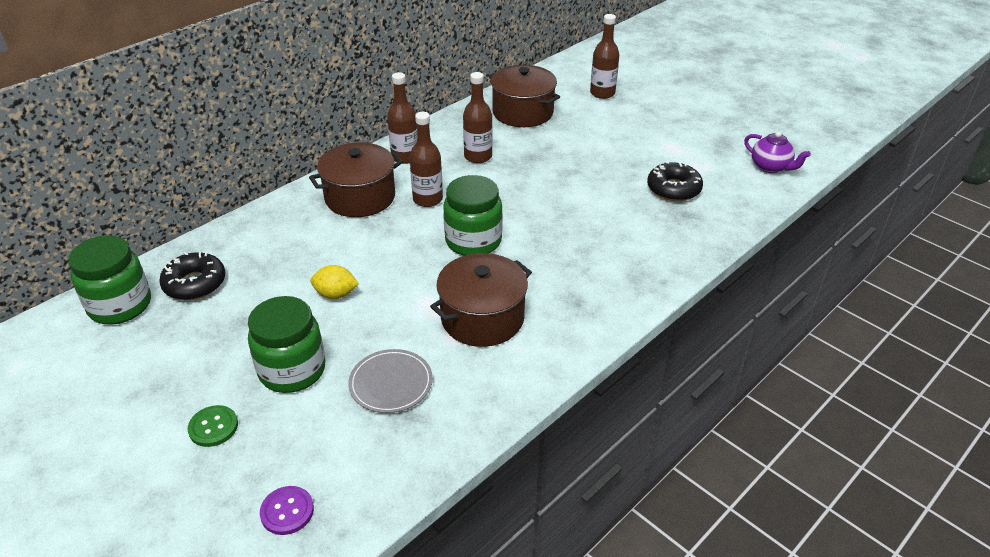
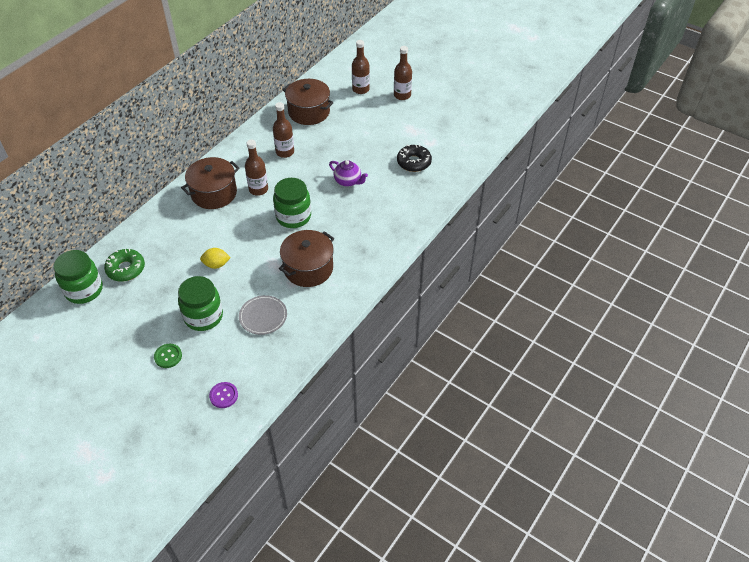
camera: 10 degrees left, 10 degrees up
(195, 283) = (126, 269): black donut -> green donut
(405, 157) = (236, 158): brown bottle -> brown bottle (402, 95)
(770, 167) = (474, 138): purple teapot -> purple teapot (348, 181)

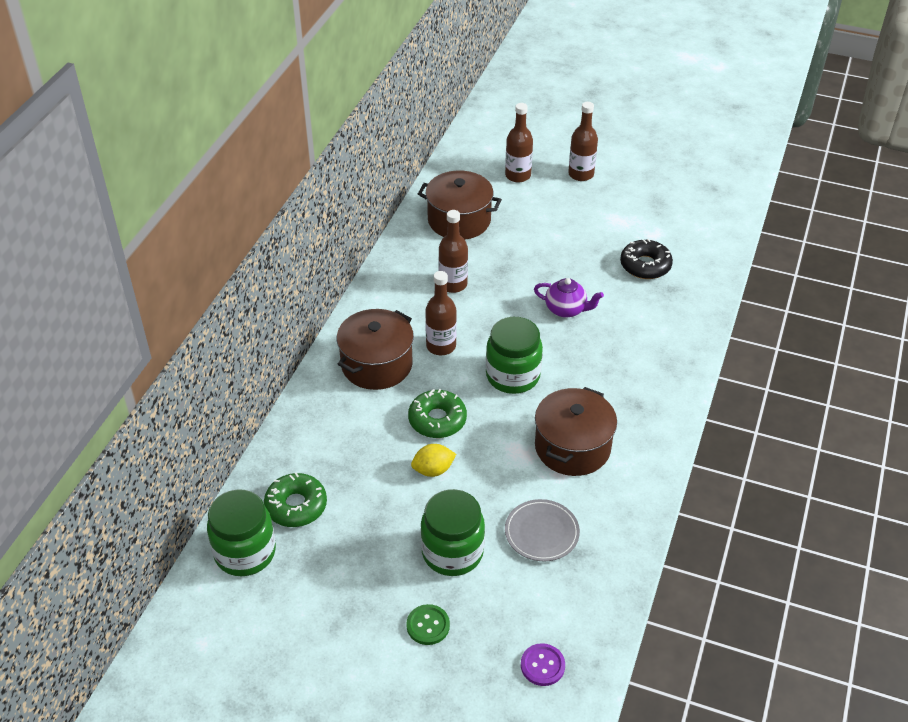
camera: 15 degrees left, 5 degrees down
(234, 234) = (437, 420): none -> green donut

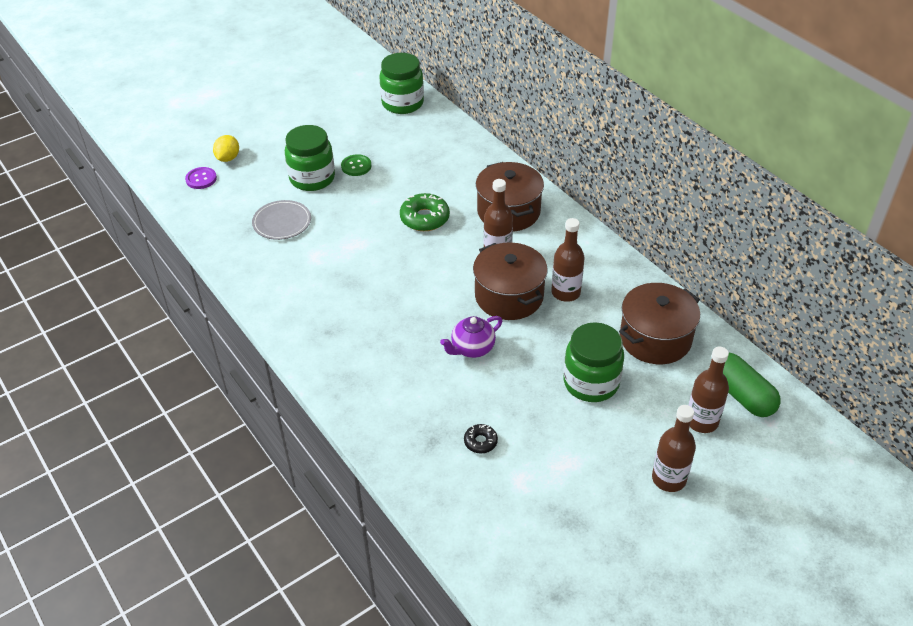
camera: 125 degrees right, 0 degrees up
(296, 506) = (416, 132): green donut -> none
(428, 625) = (277, 149): green button -> green button (356, 166)
(433, 470) = (383, 197): yellow lemon -> yellow lemon (228, 158)
(475, 166) = (741, 395): none -> green capsule
(512, 376) = (428, 276): green jar -> green jar (591, 382)
(572, 447) = (330, 273): brown pot -> brown pot (509, 296)
(645, 265) = (480, 442): black donut -> black donut, size x0.55

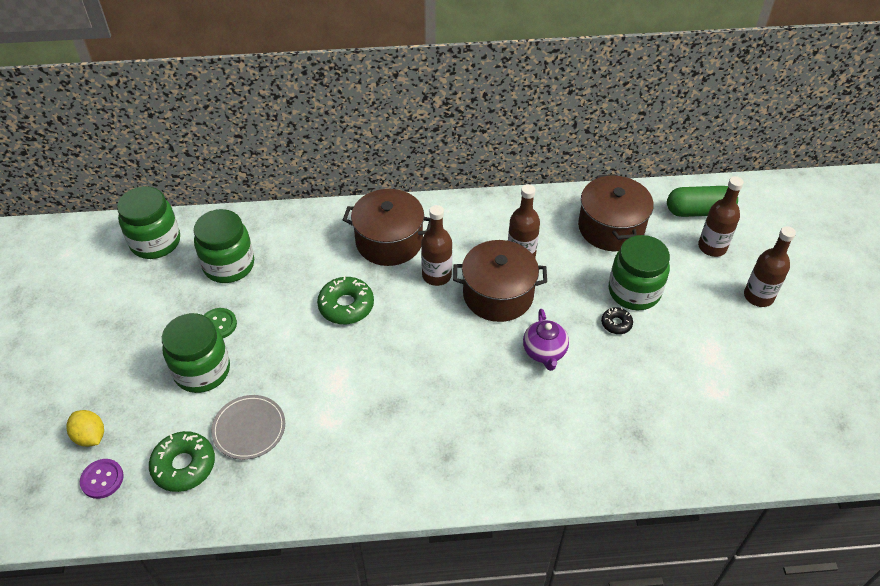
camera: 60 degrees left, 5 degrees up
(233, 207) = (184, 466): none -> green donut
(412, 145) = (229, 265): none -> green jar
(480, 442) = (657, 399): black donut -> black donut (616, 323)

